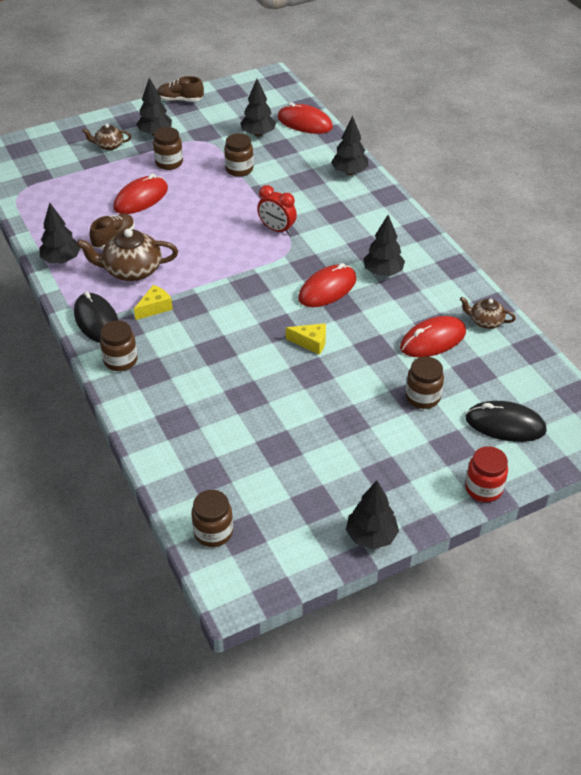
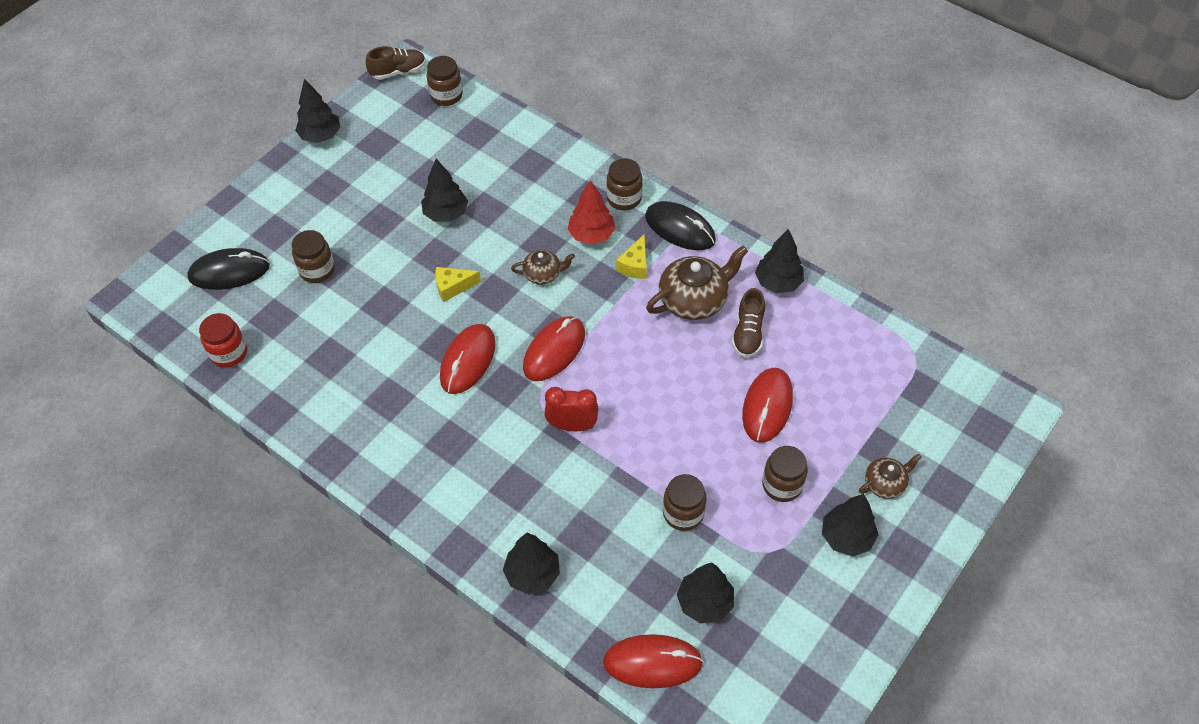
camera: 155 degrees right, 10 degrees up
(171, 341) = (591, 235): none -> red tree
(180, 100) = (871, 632): brown shoe -> brown shoe (398, 72)
(383, 272) = (415, 410): black tree -> black tree (446, 214)
(433, 340) = (327, 339): red mouse -> red mouse (554, 350)
(483, 488) = (237, 205): red jar -> red jar (229, 353)
(485, 321) = (275, 386): brown teapot -> brown teapot (543, 274)

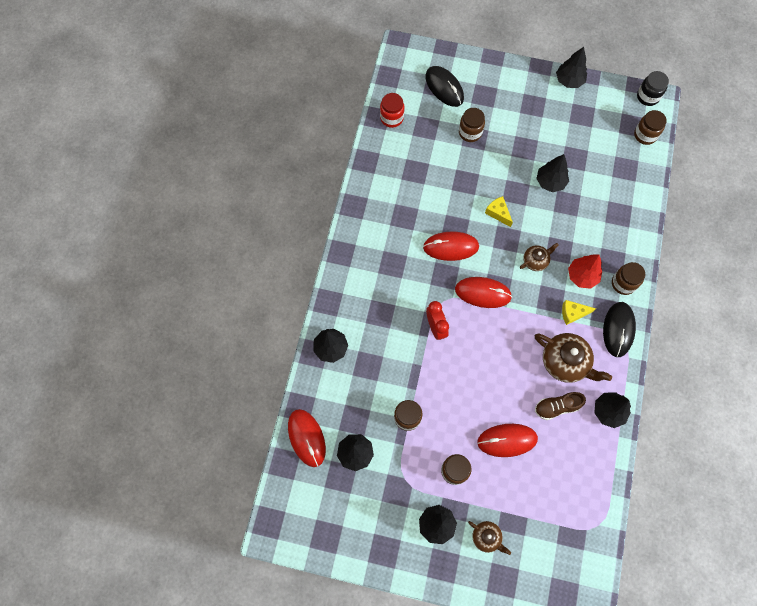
camera: 65 degrees right, 15 degrees up
(398, 72) = (647, 97): brown shoe -> black jar
(543, 274) = (535, 261): brown teapot -> brown teapot turned 90 degrees counterclockwise

